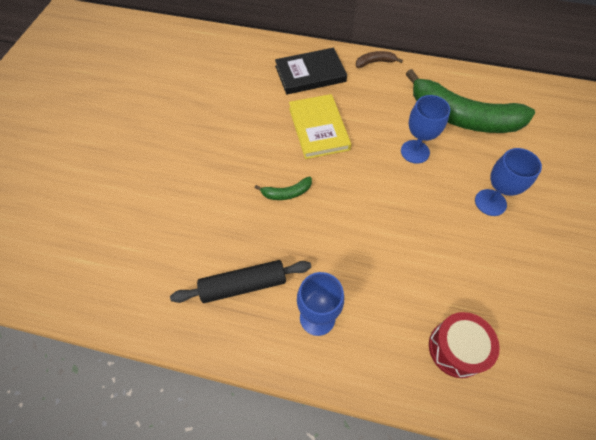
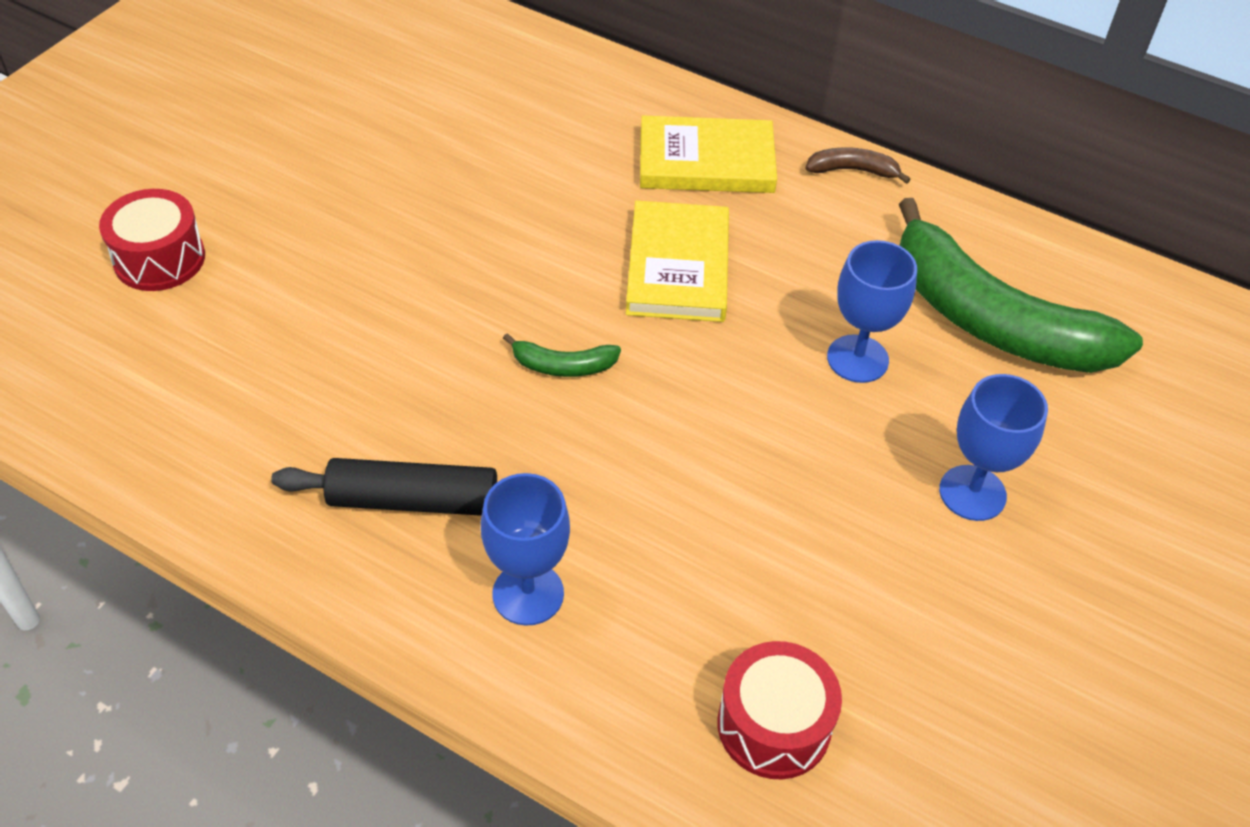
camera: 15 degrees right, 10 degrees down
(68, 192) = (159, 259): none -> red drum
(310, 74) = (706, 161): black book -> yellow book

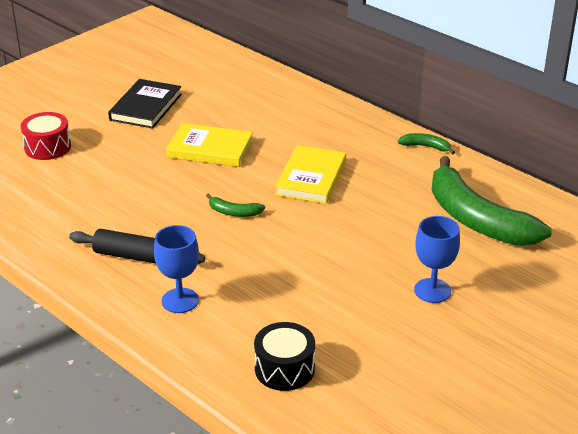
camera: 15 degrees right, 15 degrees down
(323, 140) = (146, 107): none -> black book
(706, 161) = (345, 135): yellow book -> yellow book (210, 149)
(774, 725) = (284, 369): red drum -> black drum
(853, 170) = (426, 147): brown banana -> green banana
(857, 359) = (393, 227): blue goblet -> none

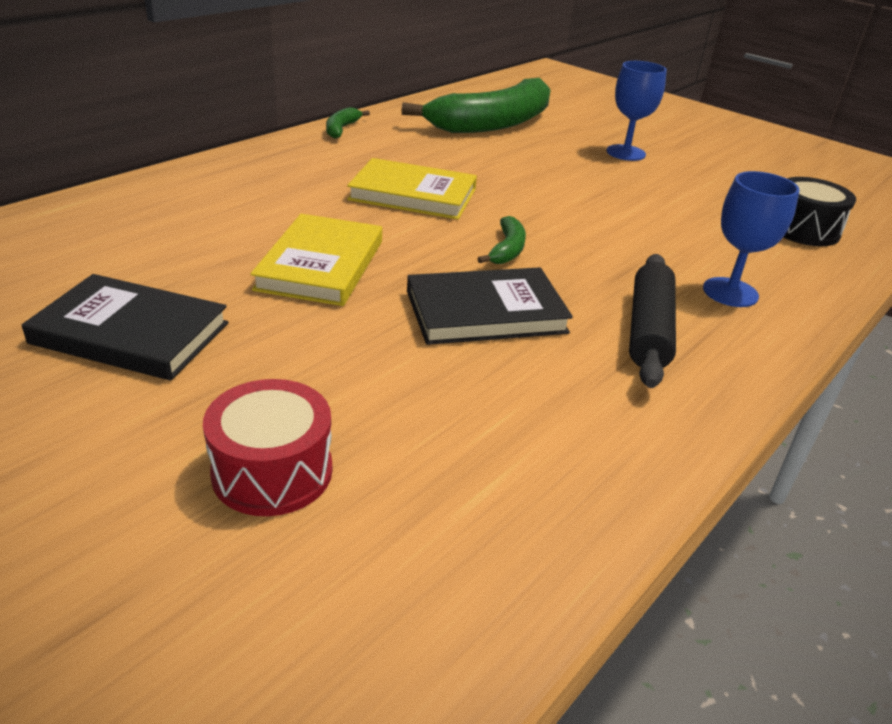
camera: 95 degrees left, 0 degrees up
(159, 201) = (485, 312): none -> black book

